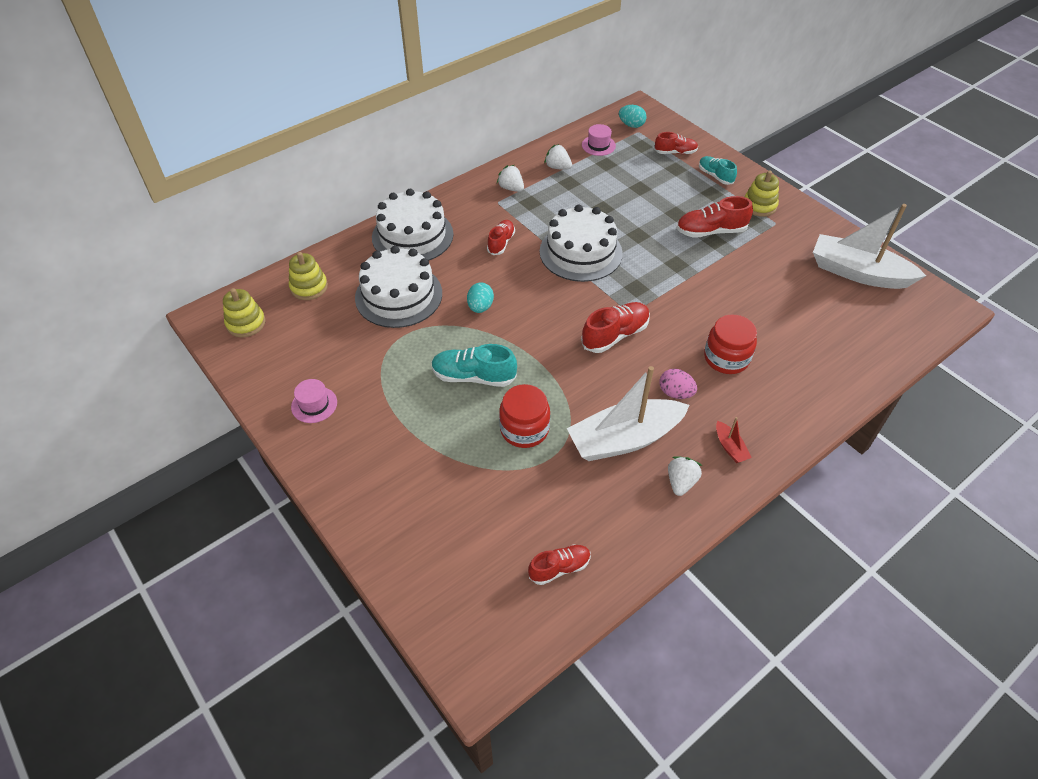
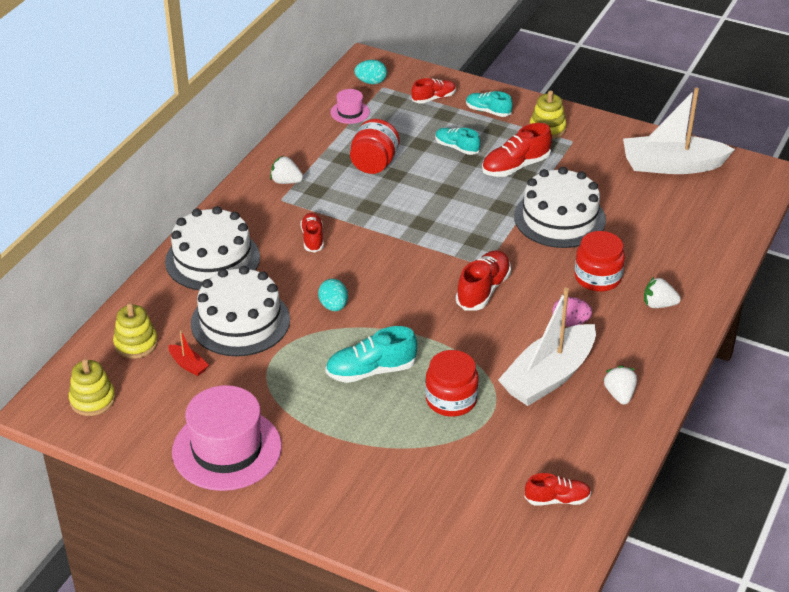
camera: 25 degrees left, 10 degrees down
(314, 404) = (227, 449): pink hat -> pink hat, size x2.15
(557, 167) = (321, 146): white strawberry -> white strawberry (658, 304)
(559, 568) = (557, 499): red shoe -> red shoe turned 45 degrees clockwise
(580, 252) = (400, 224): white cake -> white cake (559, 218)
(591, 194) = (374, 164): none -> red jar
(669, 200) = (456, 147): none -> turquoise shoe
(730, 447) = (645, 351): red boat -> red boat (188, 365)

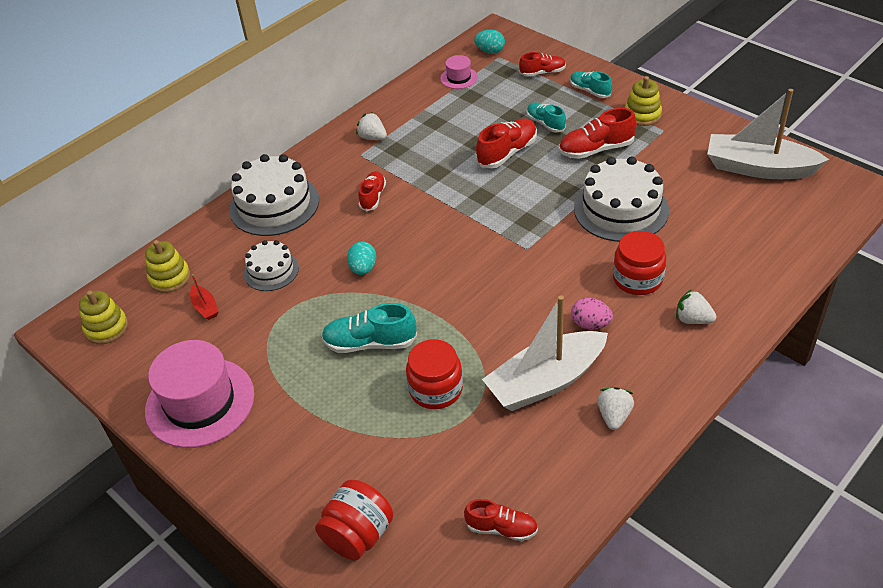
camera: 20 degrees right, 5 degrees up
(240, 321) = (271, 271): white cake -> white cake, size x0.57
(374, 164) = (460, 130): red jar -> red jar (358, 535)
(483, 290) = (515, 274): red shoe -> red shoe (507, 153)

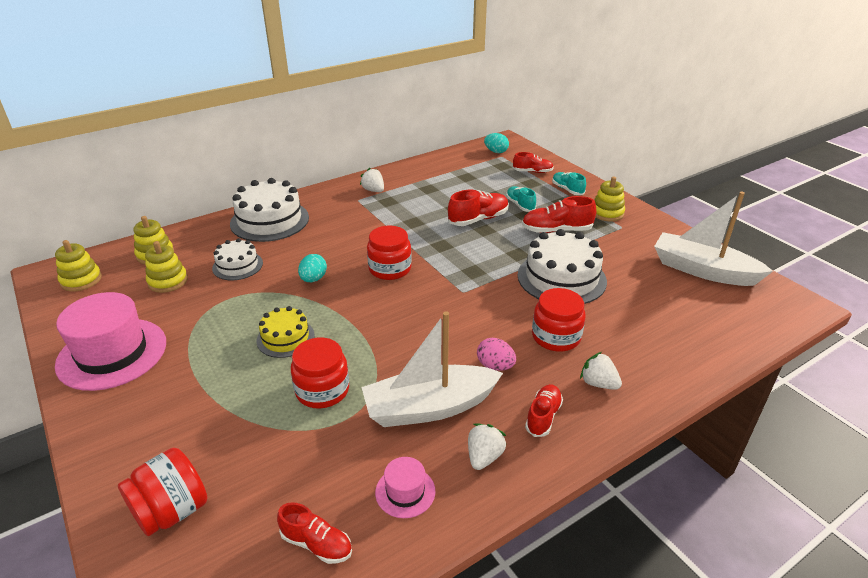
camera: 10 degrees right, 10 degrees down
(205, 307) = (168, 281): red boat -> yellow stacking toy
(370, 343) = (285, 338): turquoise shoe -> yellow cake
(373, 197) = (351, 230): red shoe -> red shoe (543, 416)
(439, 238) = (390, 269): none -> red jar
(459, 78) = (462, 164): pink hat -> pink hat (405, 492)

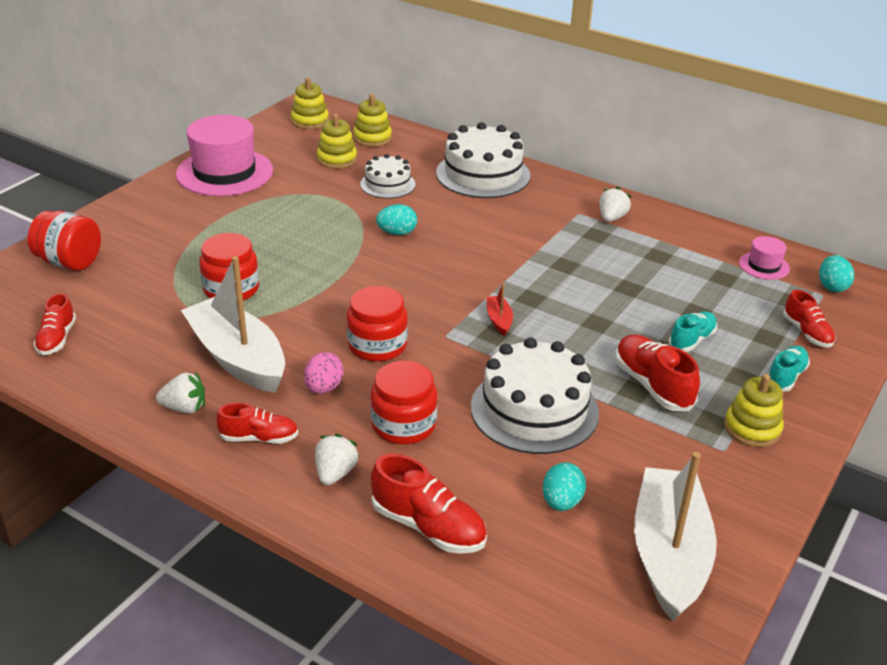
camera: 65 degrees right, 0 degrees up
(285, 338) = (293, 247): yellow cake -> none
(390, 269) = (452, 274): red jar -> red jar (377, 345)
(405, 492) = (125, 370): pink hat -> pink hat (764, 266)
(458, 265) = (499, 320): none -> red boat
(478, 219) = (618, 312): red shoe -> red shoe (428, 527)
(652, 293) = (561, 502): none -> turquoise egg

